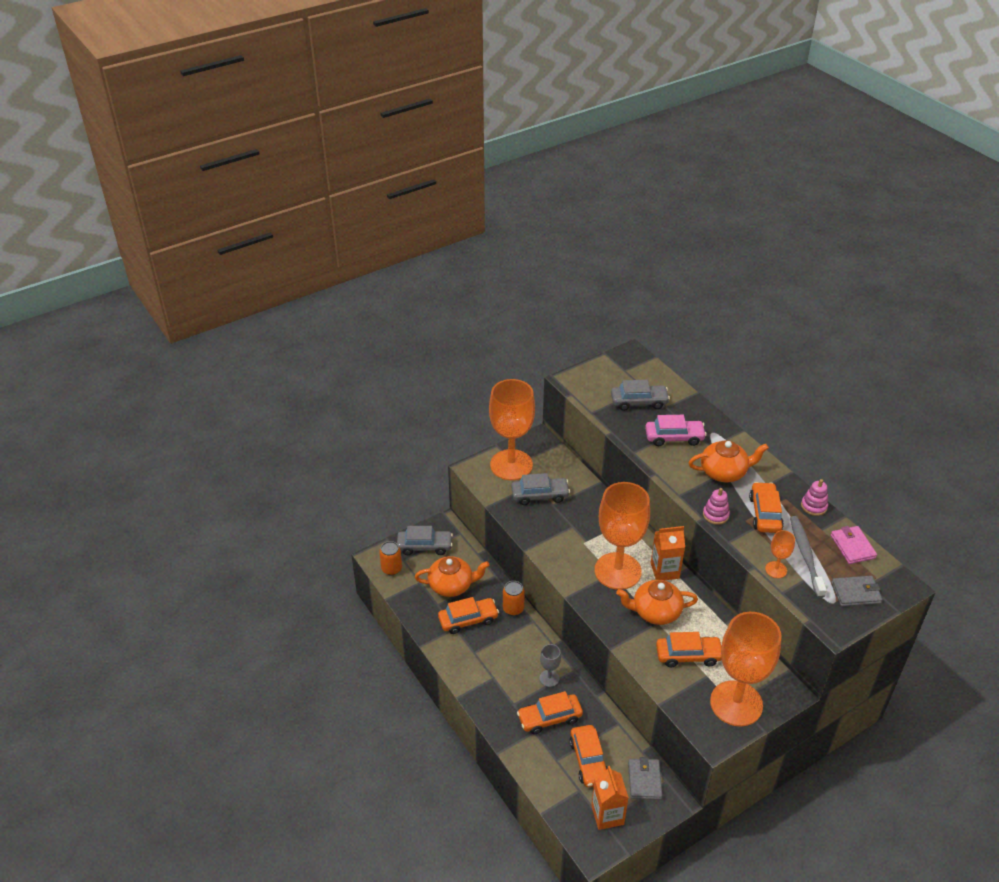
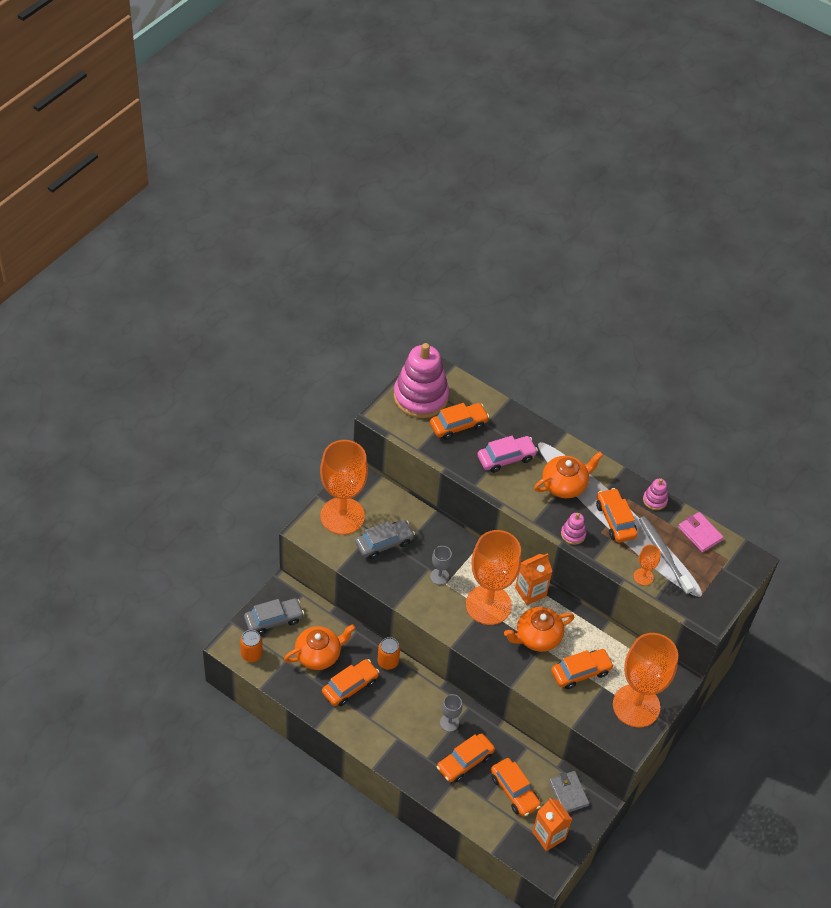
camera: 25 degrees left, 10 degrees up
(580, 535) = (439, 576): none -> grey goblet
(613, 373) = (420, 397): none -> pink stacking toy
(639, 402) = (458, 425): grey car -> orange car
(856, 593) = (716, 580): grey wallet -> none

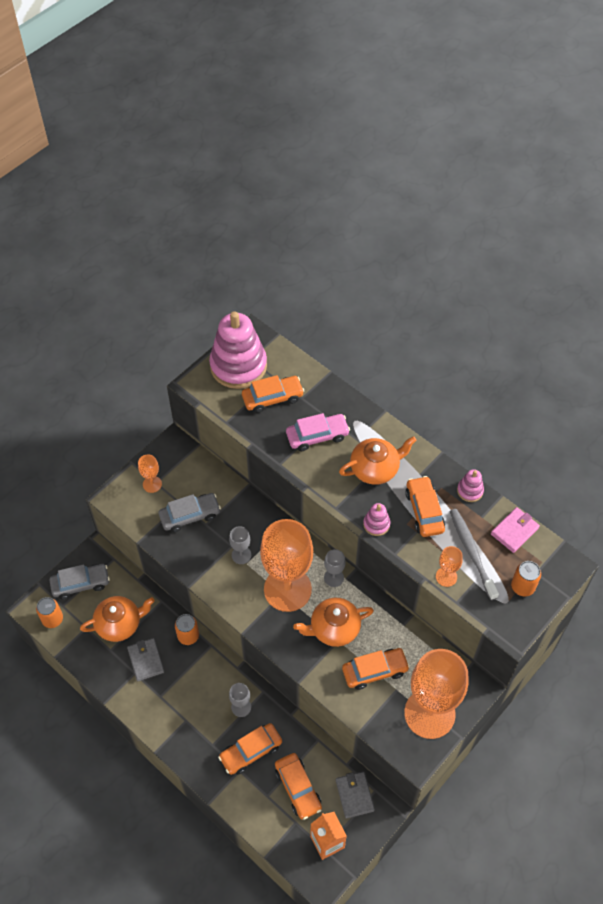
camera: 10 degrees right, 5 degrees up
(342, 516) = (152, 484): orange goblet -> orange goblet, size x0.42
(350, 686) = (146, 660): orange car -> grey wallet
(530, 592) = (334, 577): orange carton -> grey goblet
(700, 533) = (514, 531): pink wallet -> pink wallet turned 75 degrees clockwise
(713, 581) = (522, 586): none -> orange can

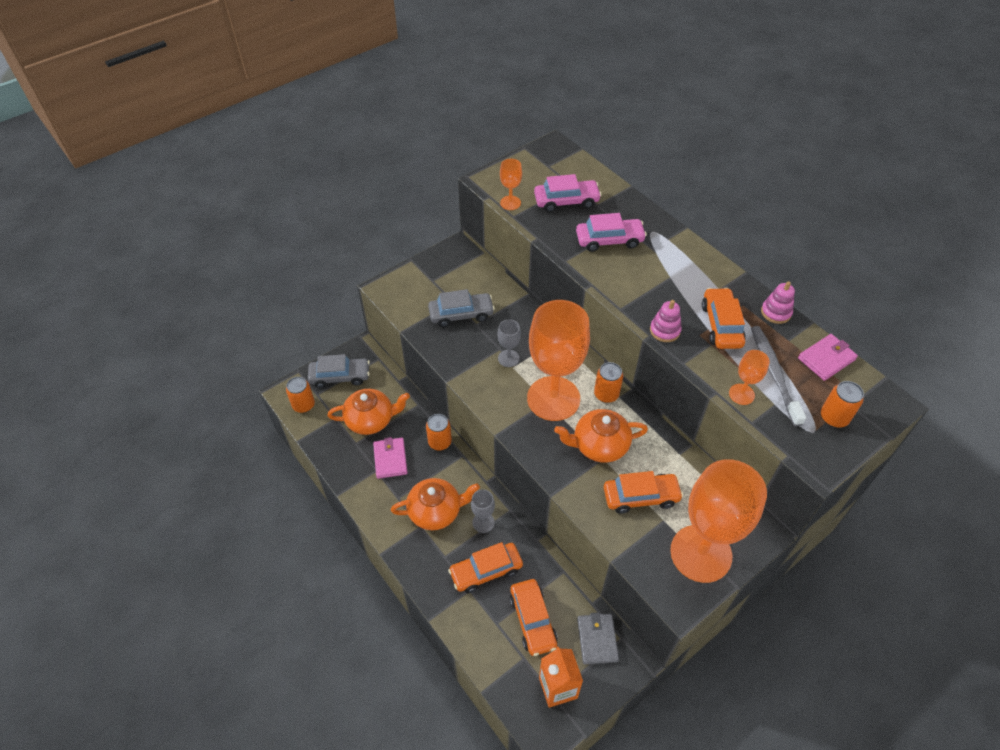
camera: 10 degrees right, 5 degrees down
(146, 660) = (390, 459): grey wallet -> pink wallet
(152, 484) = (428, 281): orange goblet -> orange goblet (510, 203)
(238, 366) = (535, 170): pink stacking toy -> none
(272, 398) = (566, 201): orange car -> pink car
(334, 577) = (606, 394): grey goblet -> orange can
(375, 468) = (670, 278): orange teapot -> orange teapot (436, 511)

